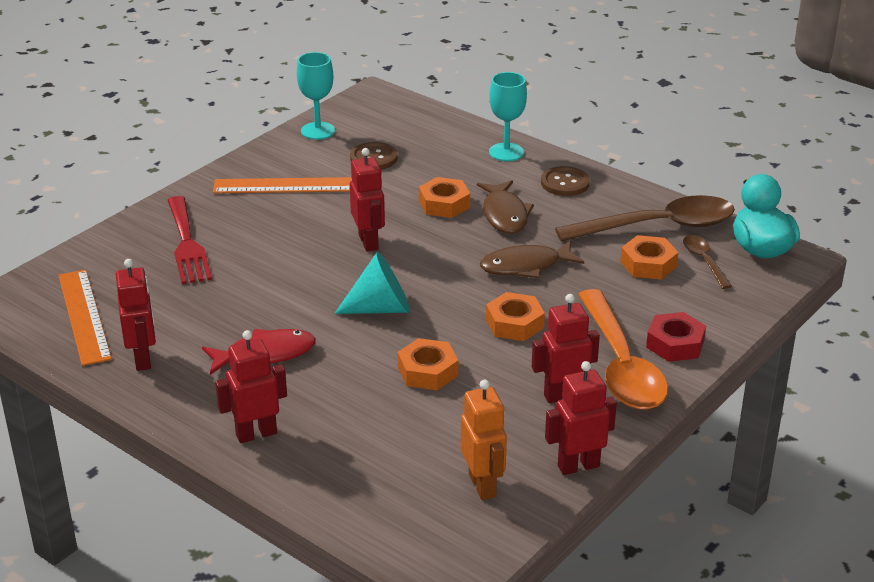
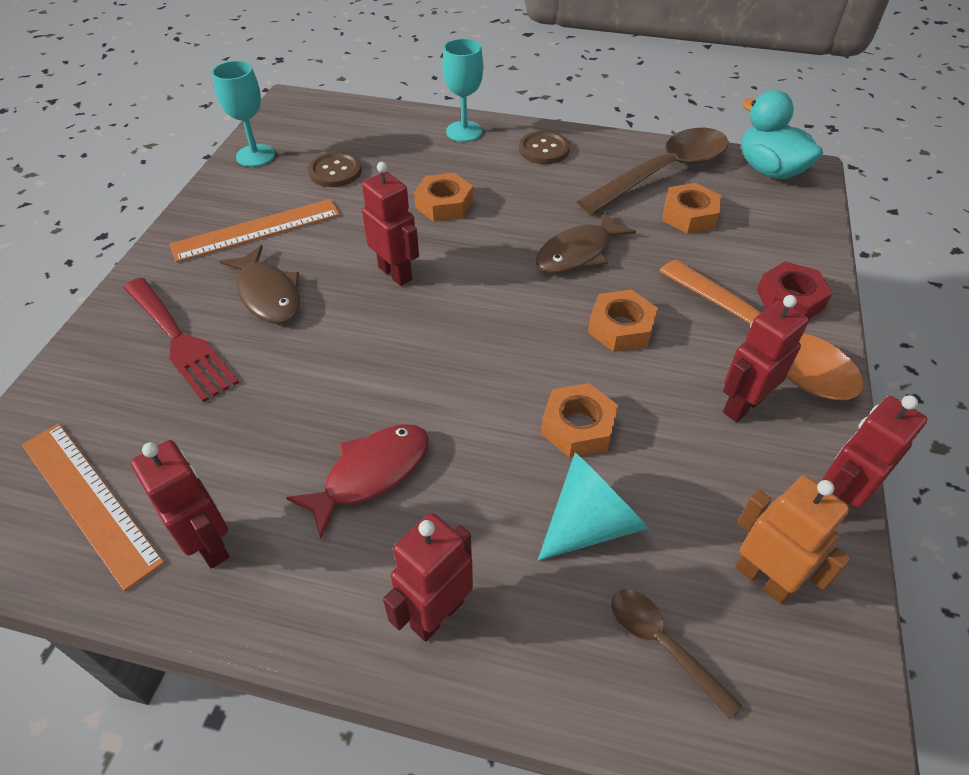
camera: 25 degrees left, 15 degrees up
(381, 308) = (466, 356): turquoise cone -> turquoise cone (591, 522)
(505, 215) = (513, 199): brown fish -> brown fish (268, 294)
(704, 261) = (734, 197): brown spoon -> brown spoon (662, 645)

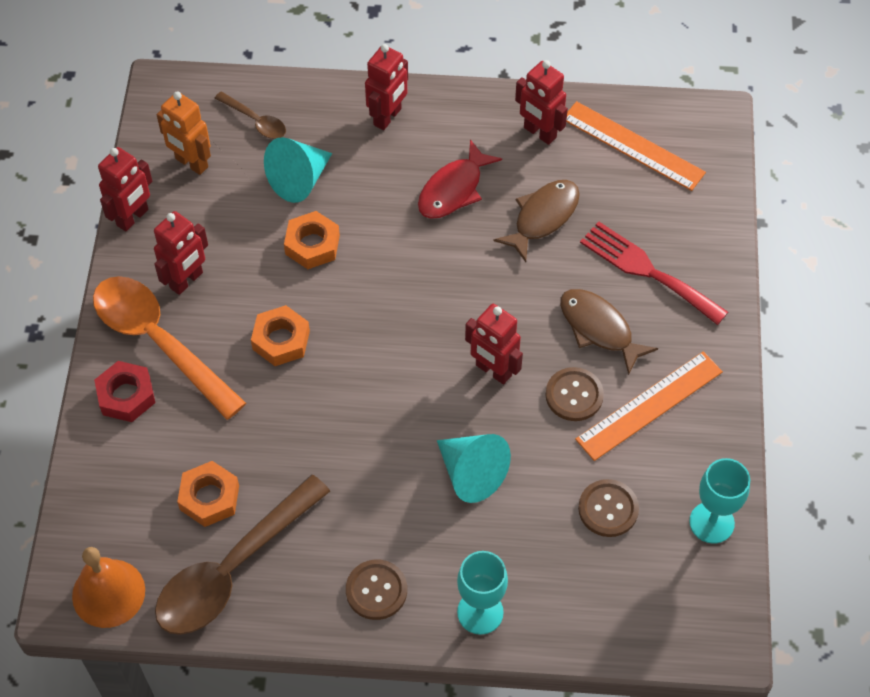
camera: 170 degrees right, 10 degrees up
(324, 245) = (574, 395): none -> brown button
(444, 204) = (471, 473): orange nut -> turquoise cone
(578, 253) = (323, 423): brown fish -> brown fish (542, 217)
(769, 170) = (108, 593): turquoise duck -> orange bell

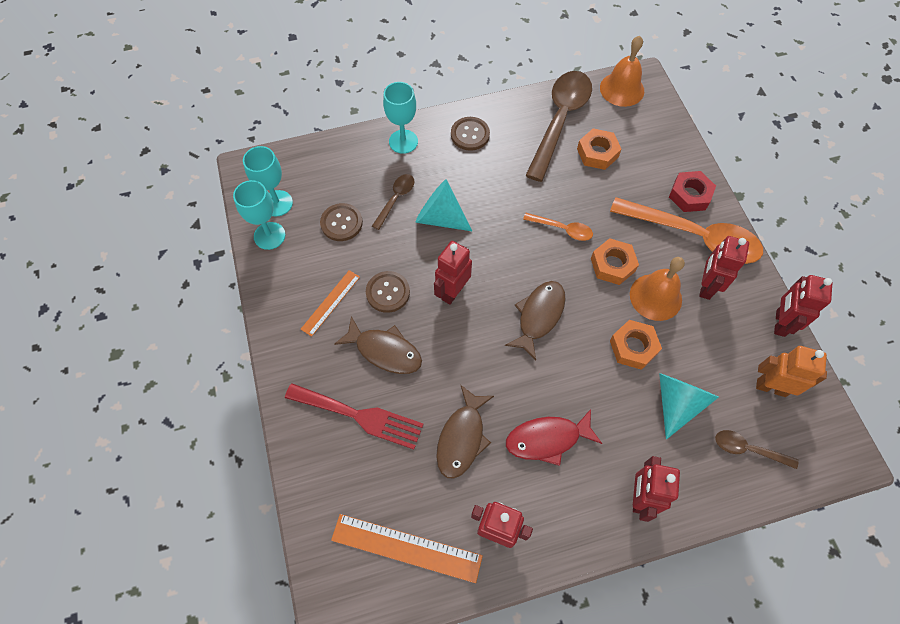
camera: 160 degrees right, 5 degrees up
(253, 288) = (655, 297): none -> orange bell
(318, 404) = (562, 229): none -> orange spoon
(402, 310) = (539, 316): none -> brown fish
(453, 189) = (547, 439): red fish -> red fish turned 120 degrees counterclockwise
(493, 371) = (452, 291): red robot -> red robot turned 75 degrees counterclockwise
(522, 520) = (395, 199): none -> brown spoon
(649, 405) = (330, 302): orange ruler -> orange ruler, size x0.62
(692, 569) = (277, 203): none -> turquoise goblet

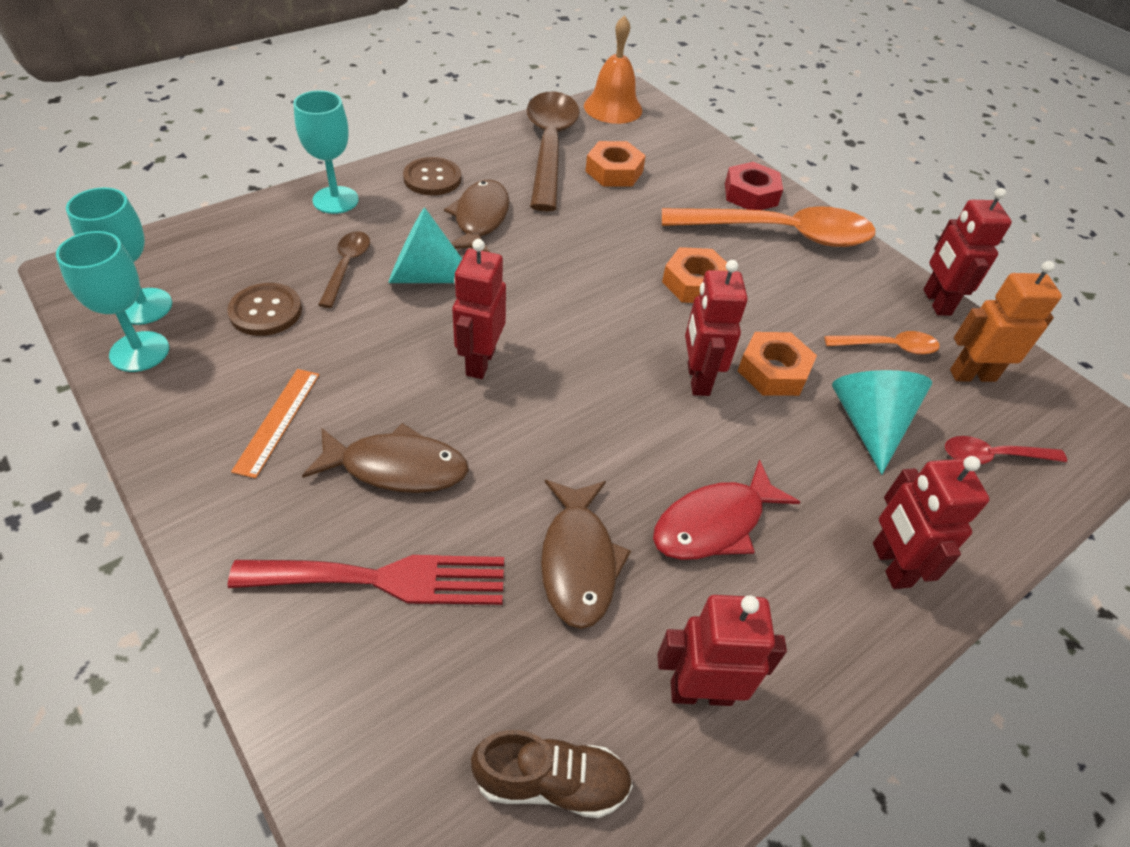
camera: 25 degrees left, 15 degrees down
(388, 292) = (374, 385): brown button -> none
(406, 548) = (552, 782): orange ruler -> brown shoe
(539, 316) = (623, 364): brown fish -> brown fish (480, 219)
(562, 229) = (607, 257): orange spoon -> orange spoon (888, 347)
(655, 297) = (770, 307): orange bell -> none
(706, 286) = (825, 283): red robot -> red robot (697, 379)
(748, 449) = (993, 456): brown spoon -> red spoon

